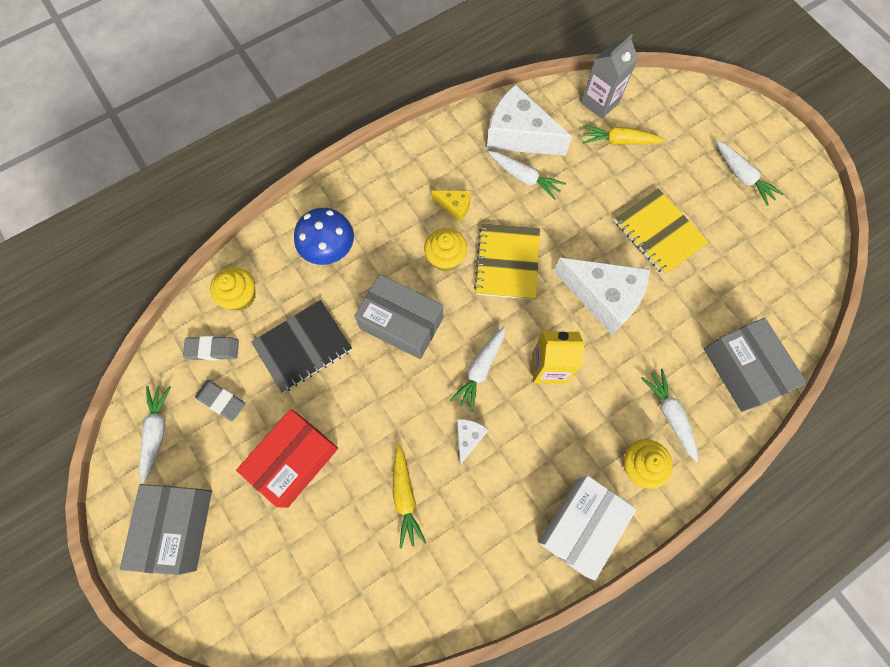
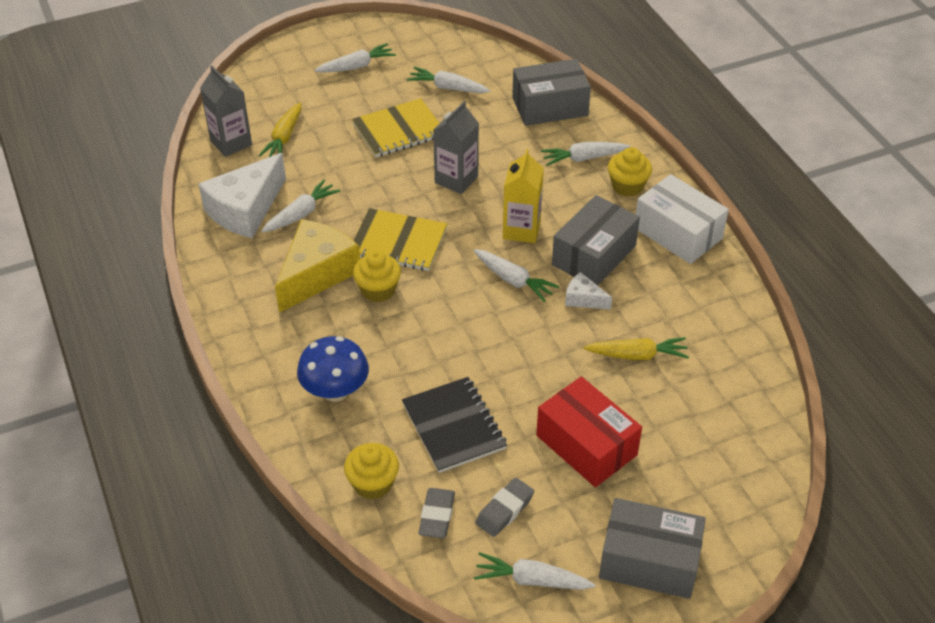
camera: 80 degrees left, 25 degrees down
(401, 323) = (446, 336): grey box -> grey box (594, 255)
(455, 206) = (317, 274): yellow cheese -> yellow cheese, size x2.12
(603, 297) = (456, 179): white cheese -> grey carton
(738, 265) = (447, 88): none -> white carrot

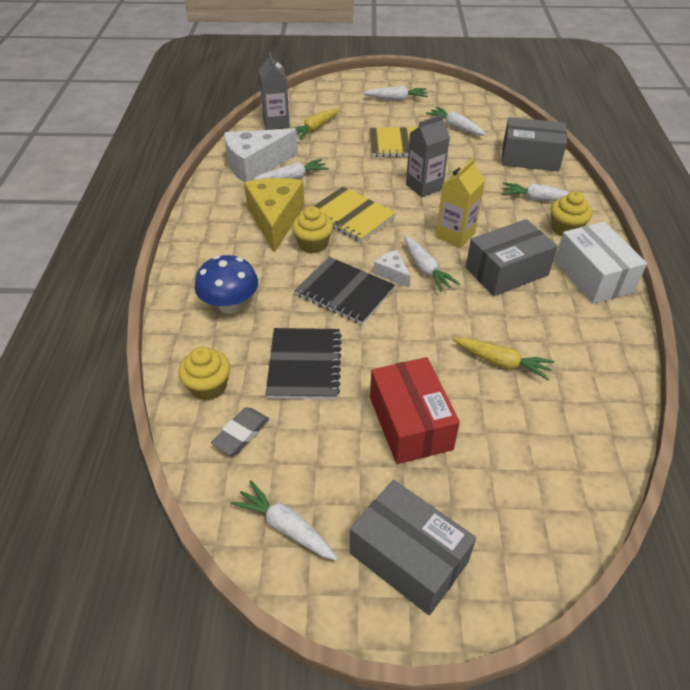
camera: 25 degrees right, 0 degrees up
(317, 274) = (275, 220): yellow cheese -> yellow cheese turned 60 degrees counterclockwise
(446, 334) = (344, 292): none -> black notebook
(504, 510) = (302, 452): grey eraser -> none
(583, 299) = (478, 302): white cheese -> white cheese (392, 273)

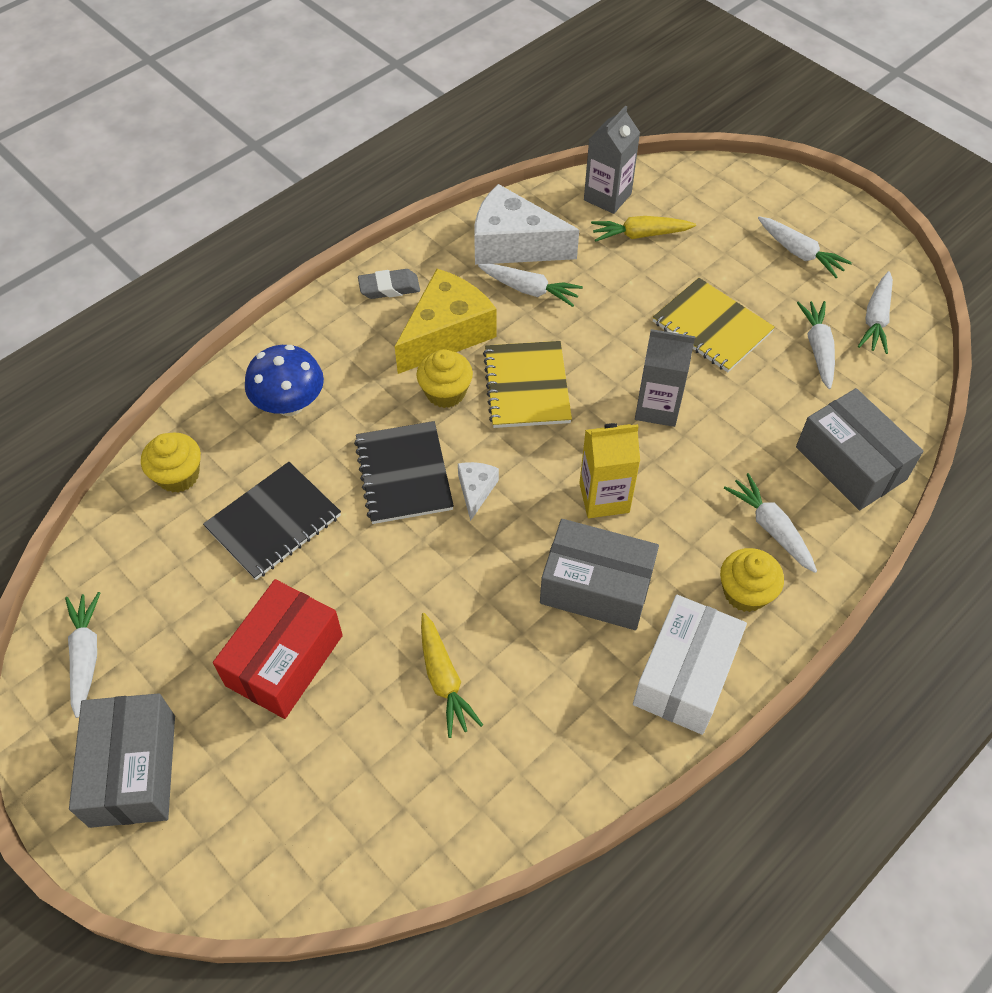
camera: 45 degrees right, 10 degrees up
(241, 434) = (150, 544): grey eraser -> grey eraser (389, 288)
(426, 270) = (515, 514): white carrot -> white carrot (875, 319)

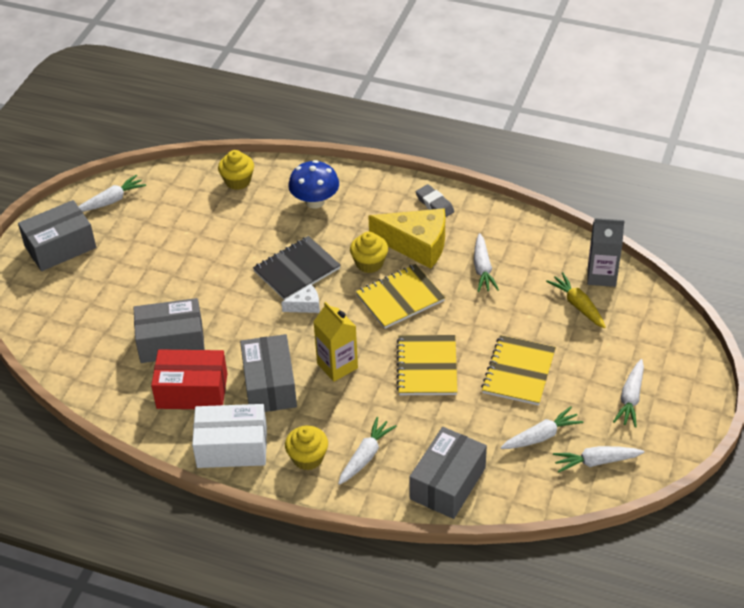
camera: 65 degrees right, 10 degrees down
(274, 522) = (231, 231): black notebook -> none
(284, 660) = (149, 273): red box -> red box (192, 391)
(444, 680) = (171, 342): yellow carrot -> grey box
(513, 244) = (517, 246): white cheese -> none
(657, 407) = (427, 367): grey carton -> yellow notebook

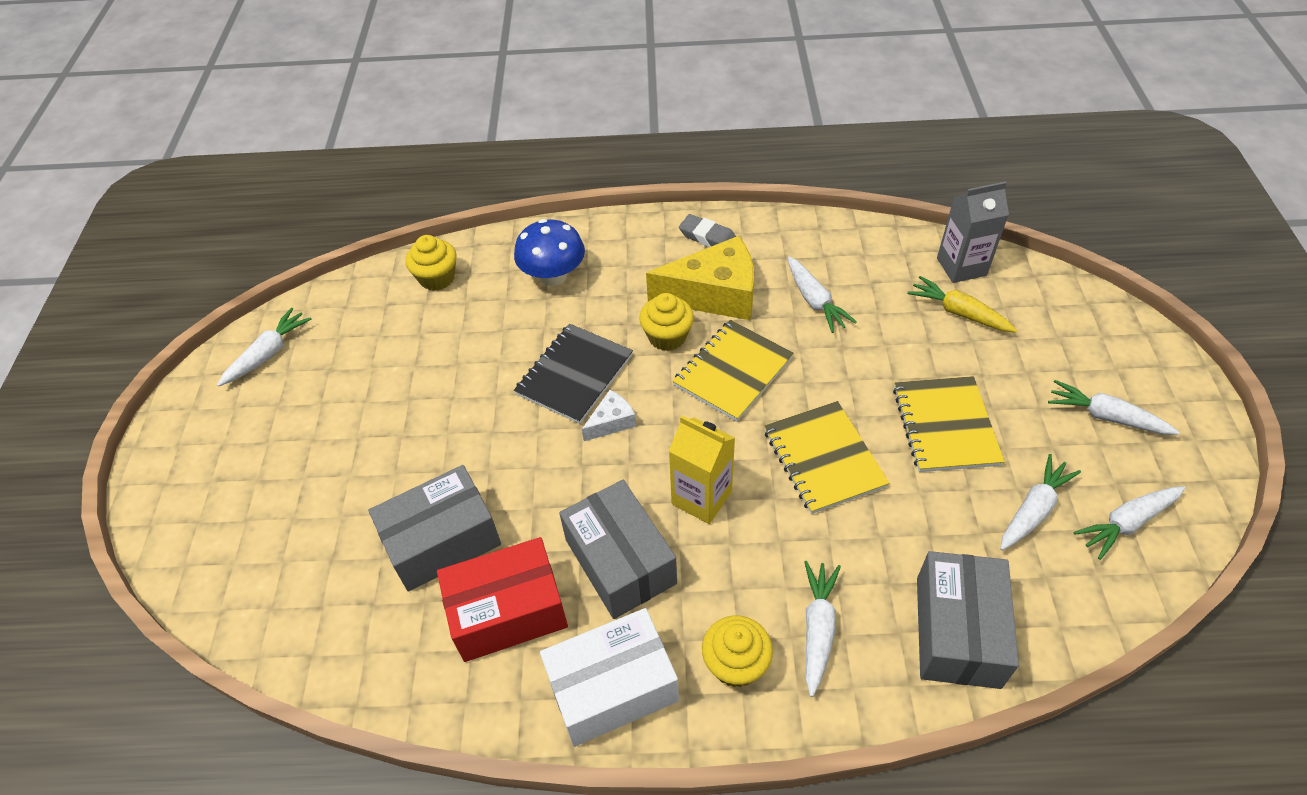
camera: 20 degrees left, 5 degrees up
(60, 247) = (214, 444): grey box -> none
(630, 398) = (1105, 416): white carrot -> white carrot turned 120 degrees clockwise

